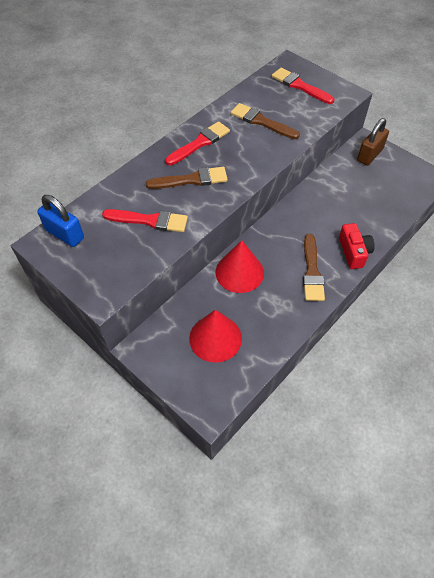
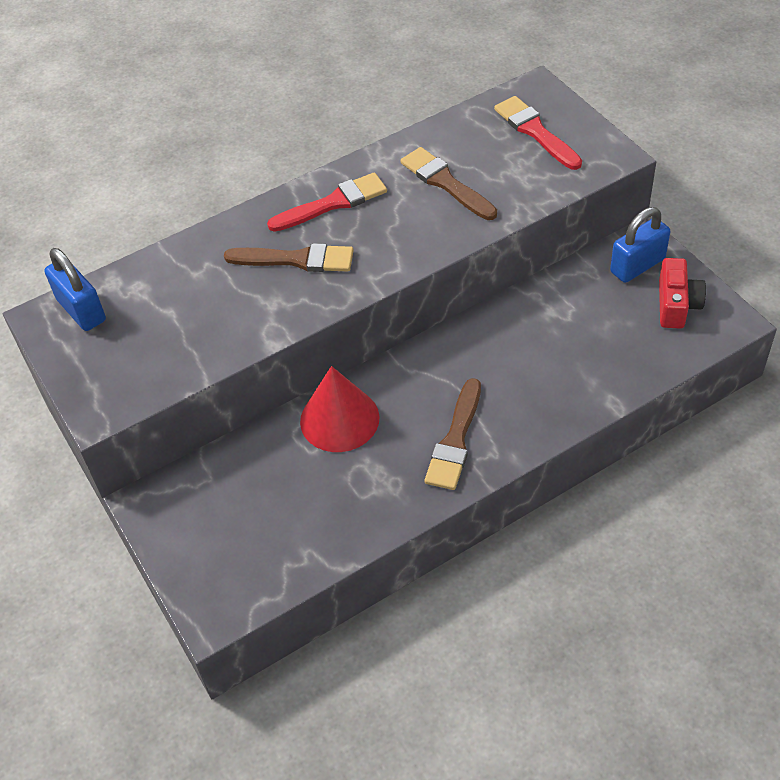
camera: 20 degrees right, 5 degrees down
(149, 220) = (209, 312): red brush -> none
(215, 338) = (262, 511): red cone -> none
(354, 252) = (538, 422): red camera -> red camera (676, 304)
(369, 155) = (637, 265): brown padlock -> blue padlock

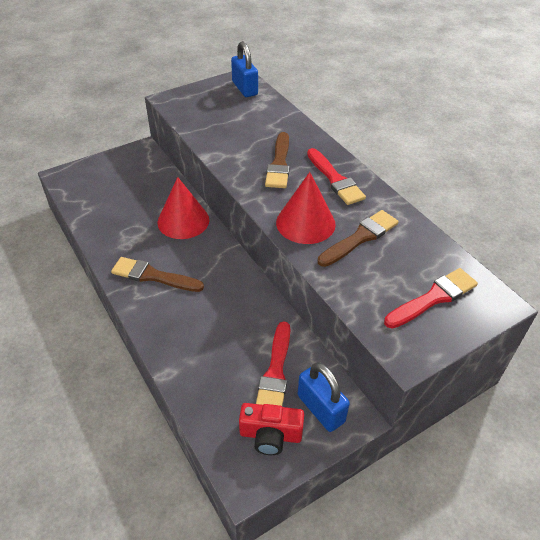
camera: 85 degrees right, 5 degrees down
(81, 310) = (244, 88): blue padlock -> blue padlock turned 75 degrees counterclockwise
(421, 231) = (305, 223): none -> red cone
(597, 303) = (275, 372): none -> red brush

